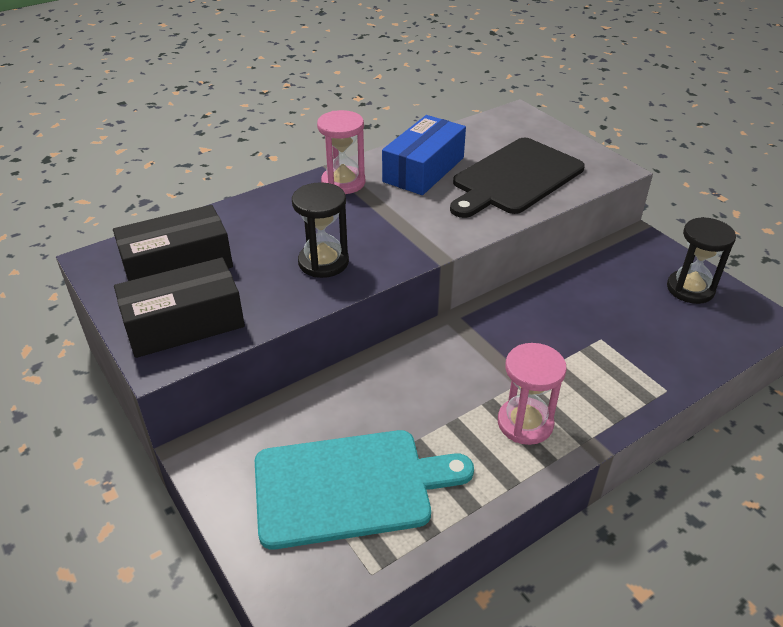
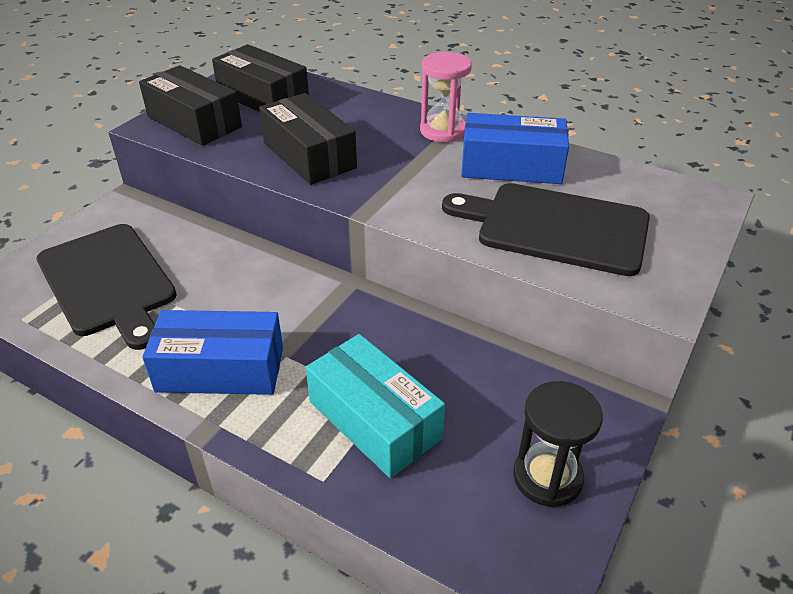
camera: 65 degrees right, 0 degrees up
(323, 262) = (309, 155): black hourglass -> black box
(350, 487) = (108, 282): turquoise cutting board -> black cutting board
(525, 423) = (220, 369): pink hourglass -> blue box
(616, 349) = (374, 420): none -> turquoise box

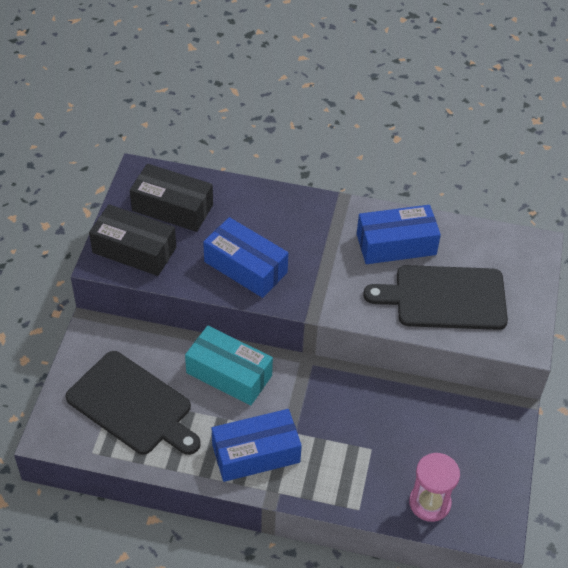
camera: 20 degrees left, 10 degrees up
(309, 155) = (245, 267): black box -> blue box
(374, 420) = (370, 462): turquoise box -> turquoise box (229, 374)
(443, 131) = (332, 216): pink hourglass -> pink hourglass (429, 503)
(547, 477) = (483, 471): black hourglass -> none

